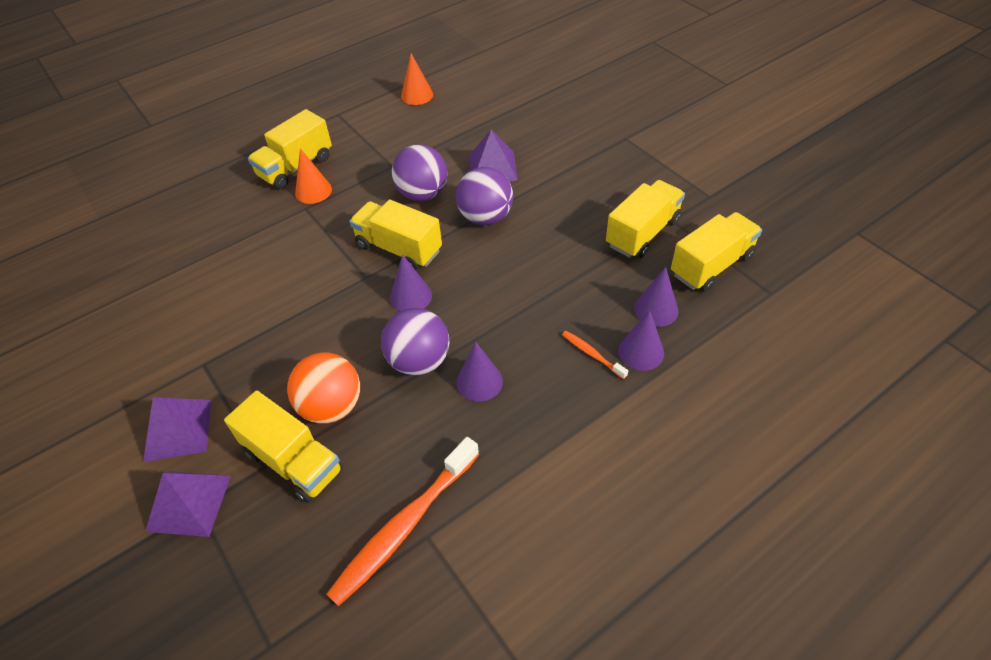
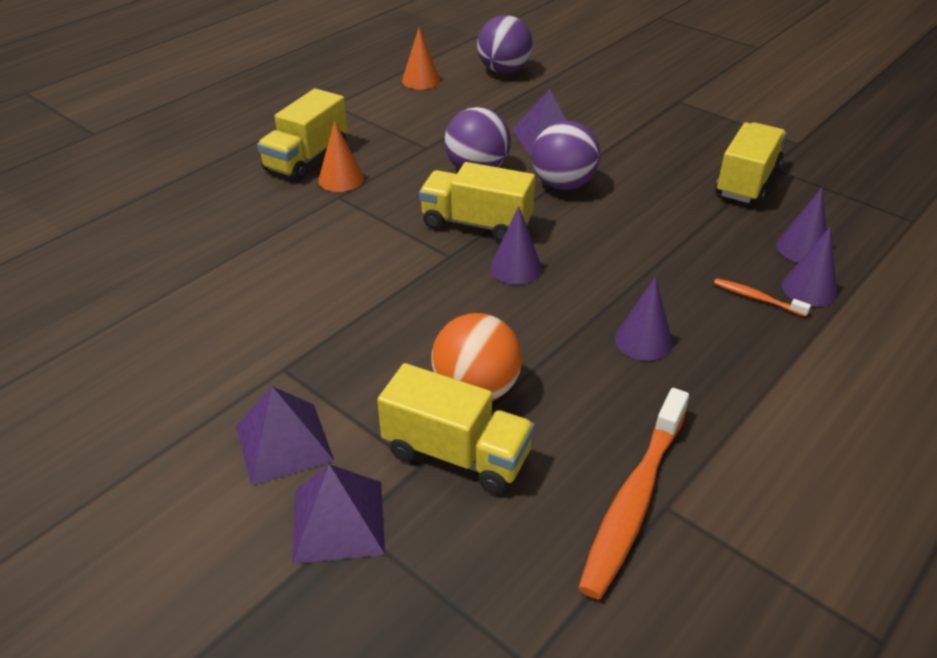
camera: 15 degrees left, 10 degrees down
(419, 361) = (560, 330): purple ball -> purple ball (504, 70)
(711, 265) = (837, 203): yellow truck -> none

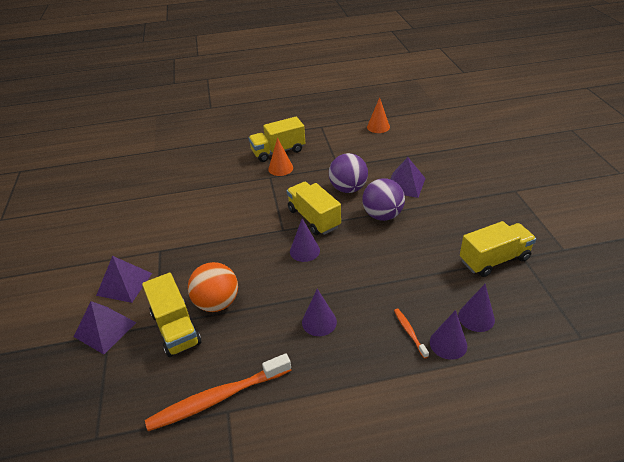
camera: 40 degrees right, 0 degrees up
(504, 70) = (429, 135): purple ball -> none

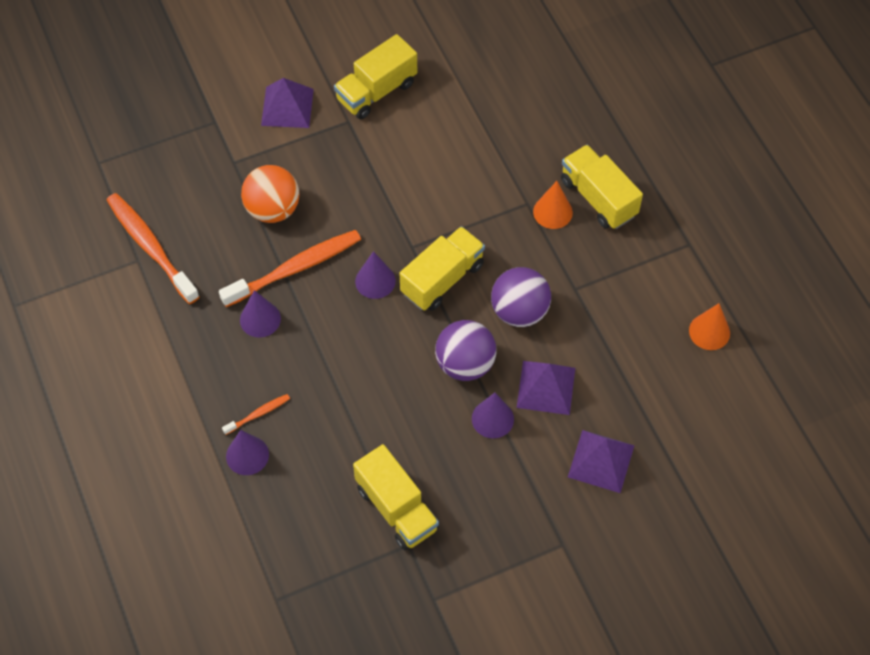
camera: 75 degrees right, 20 degrees up
(105, 329) = (220, 116): purple pyramid -> purple pyramid (601, 461)
(176, 328) = (231, 181): yellow truck -> yellow truck (376, 91)
(278, 295) = (295, 268): none -> orange toothbrush
(476, 317) = (291, 485): purple cone -> purple cone (492, 419)

